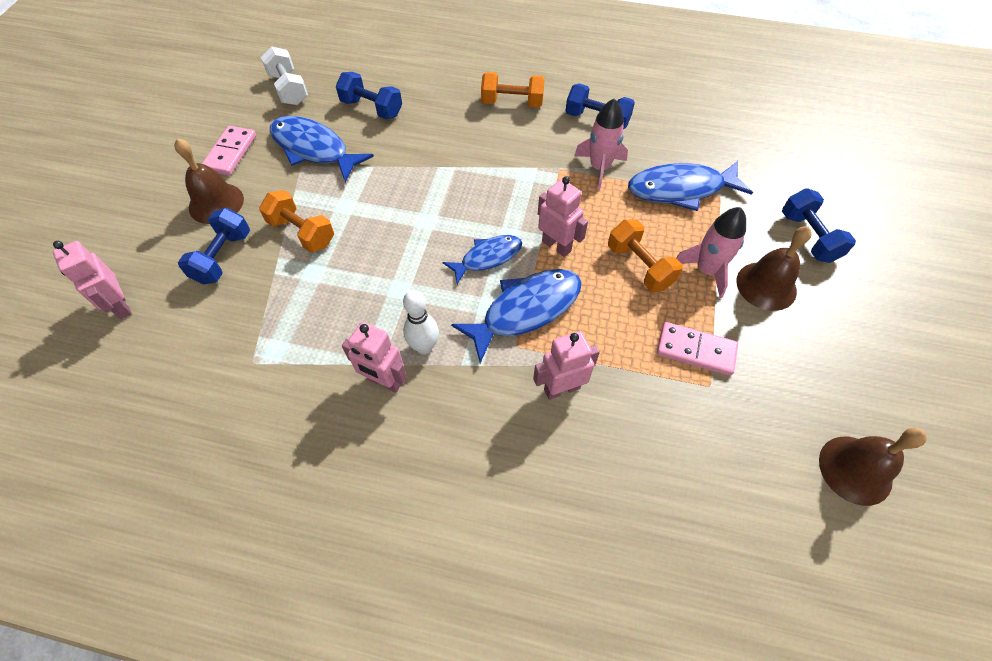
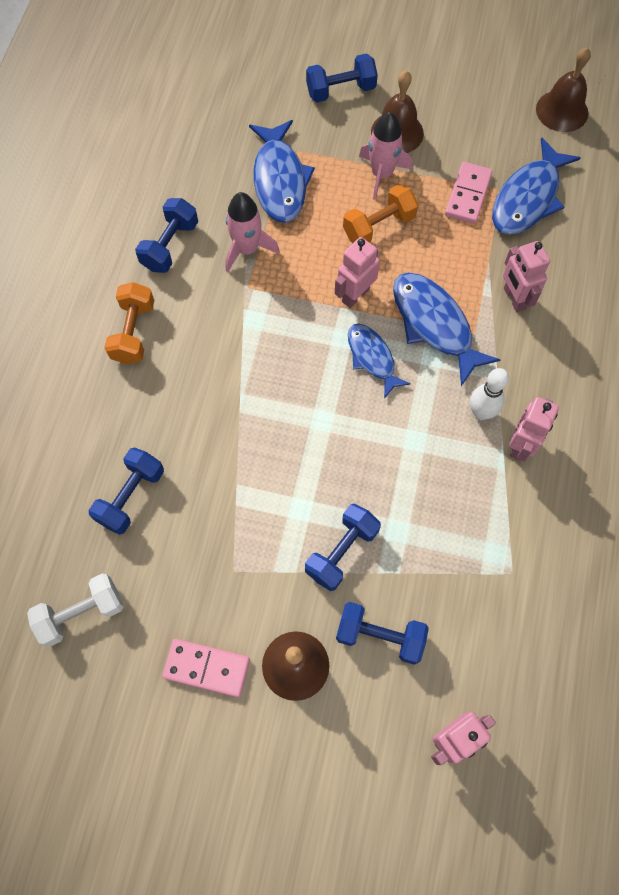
camera: 90 degrees left, 10 degrees up
(302, 233) = (341, 551): orange dumbbell -> blue dumbbell
(314, 149) = (204, 559): blue fish -> blue fish (528, 198)

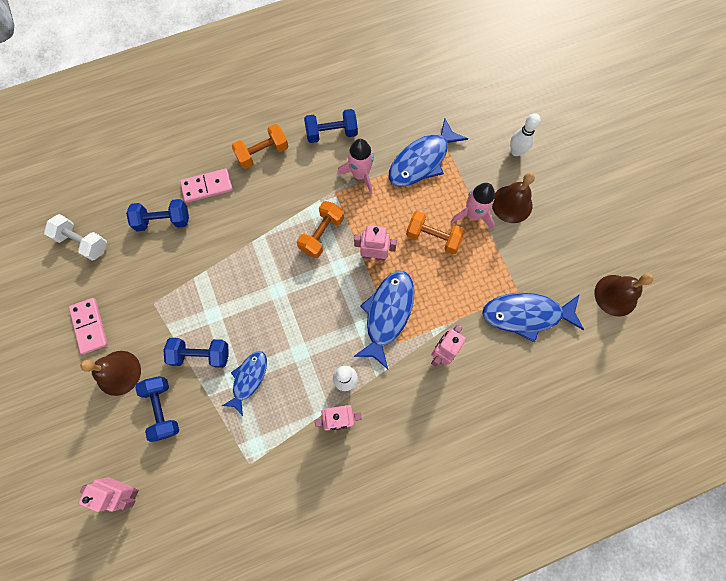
camera: 55 degrees right, 5 degrees up
(289, 332) = (321, 234): none -> orange dumbbell
(341, 90) = (516, 151): blue dumbbell -> white bowling pin
(372, 358) = (338, 292): blue fish -> blue fish (248, 379)
(468, 195) = (499, 276): pink domino -> pink domino (207, 186)

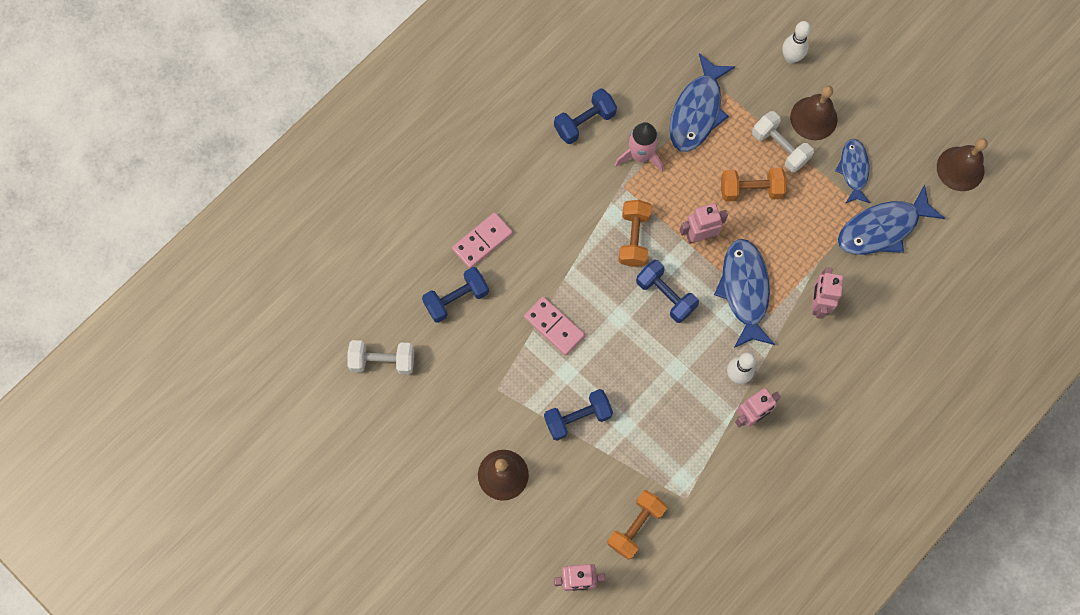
camera: 25 degrees left, 0 degrees up
(90, 326) = (444, 443): pink domino -> pink domino (554, 326)
(163, 409) = (570, 488): blue dumbbell -> blue dumbbell (665, 295)
(248, 379) = (639, 419): blue fish -> blue fish (853, 170)
(262, 153) = (521, 177): orange dumbbell -> orange dumbbell (635, 526)
(473, 215) = (779, 147): pink rocket -> white dumbbell

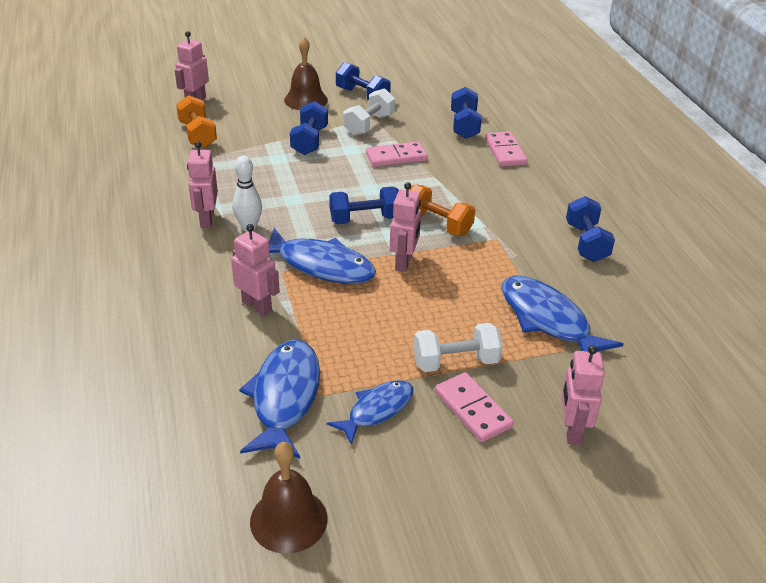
camera: 120 degrees right, 35 degrees down
(383, 361) = (444, 85): white dumbbell -> white dumbbell (369, 125)
(458, 425) = (362, 96): none -> blue dumbbell
(640, 155) = (523, 261): pink rocket -> none
(750, 190) = (423, 317): orange dumbbell -> none
(791, 58) = (572, 430): white bowling pin -> pink robot
(813, 118) = (472, 409): brown bell -> pink domino
(853, 170) = (377, 410): blue fish -> blue fish turned 75 degrees counterclockwise

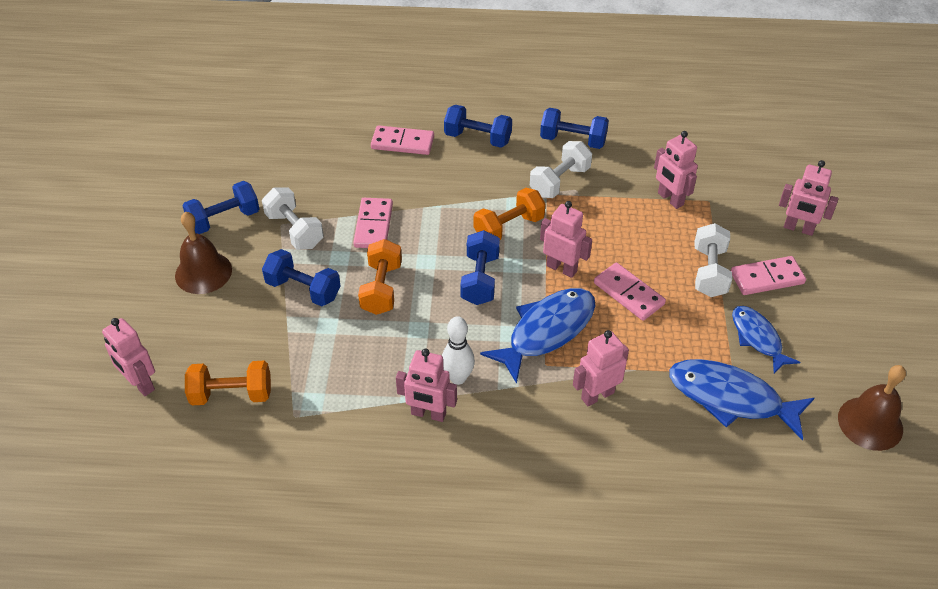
camera: 70 degrees left, 10 degrees up
(328, 174) = (381, 288): none -> orange dumbbell
(393, 308) = (628, 294): none -> pink domino
(464, 125) = (337, 156): blue dumbbell -> blue dumbbell (477, 138)
(520, 243) = (559, 181): none -> white dumbbell
(548, 320) = (670, 199): blue fish -> pink robot

